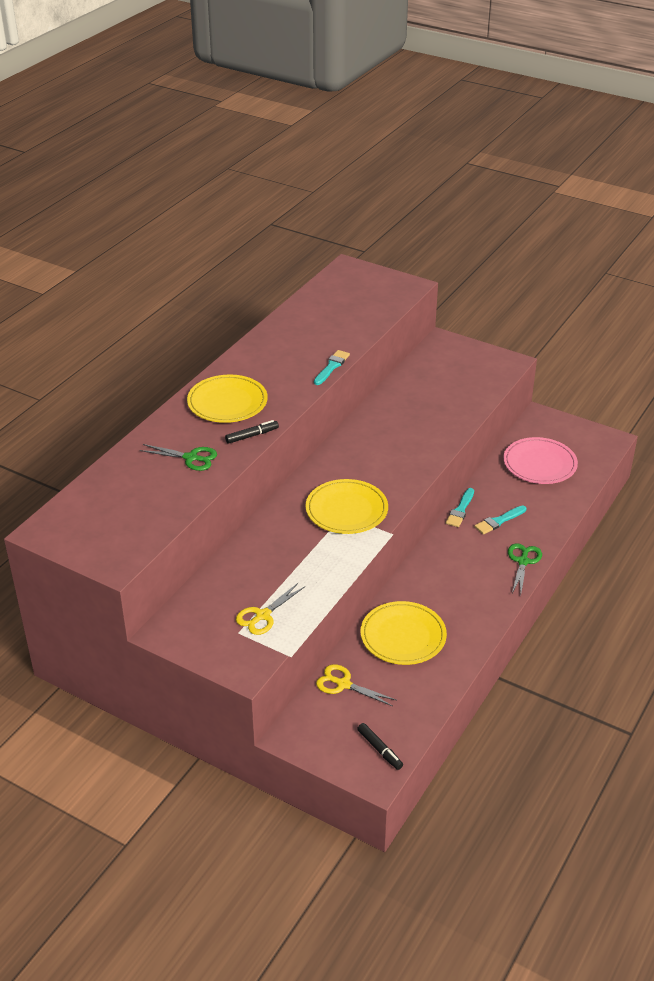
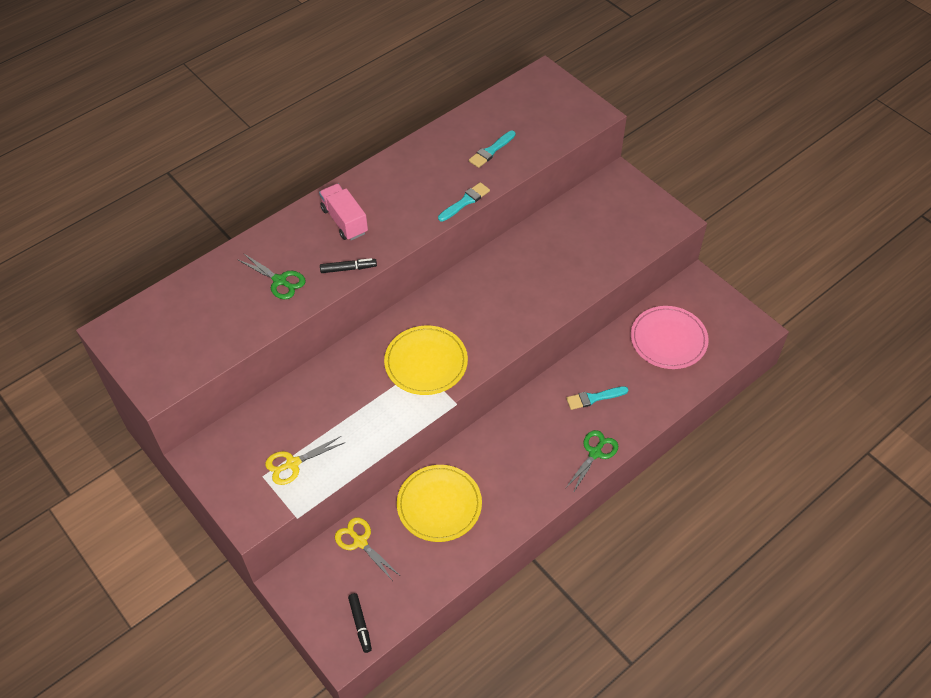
camera: 20 degrees right, 15 degrees up
(227, 402) = (344, 221): yellow plate -> pink truck
(460, 510) = (562, 374): turquoise brush -> turquoise brush (491, 151)

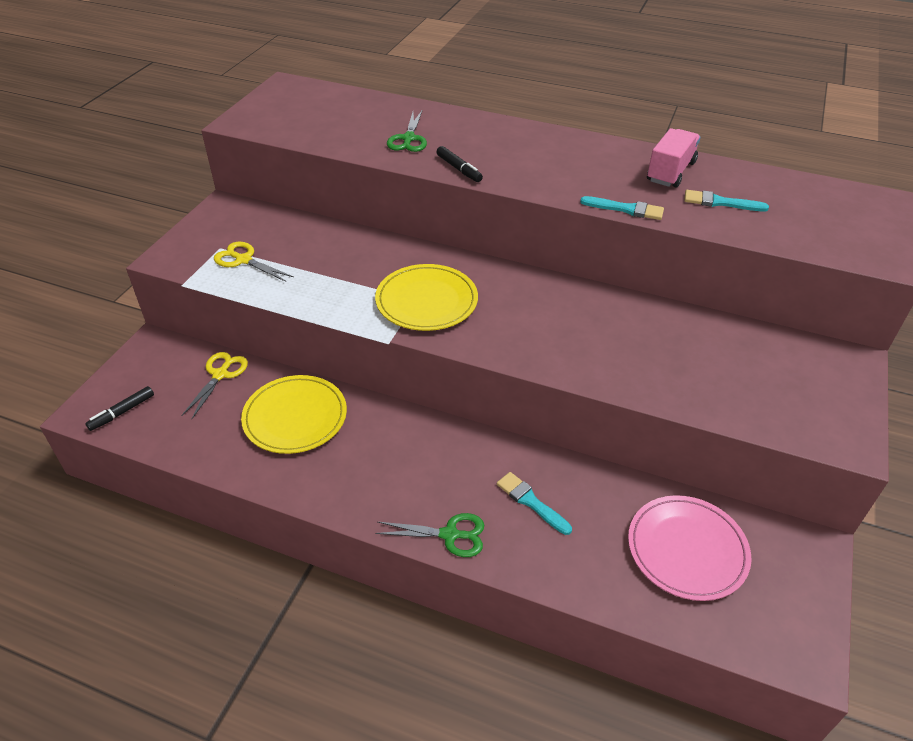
camera: 60 degrees right, 10 degrees down
(344, 221) = (517, 148): pink truck -> pink truck (670, 172)

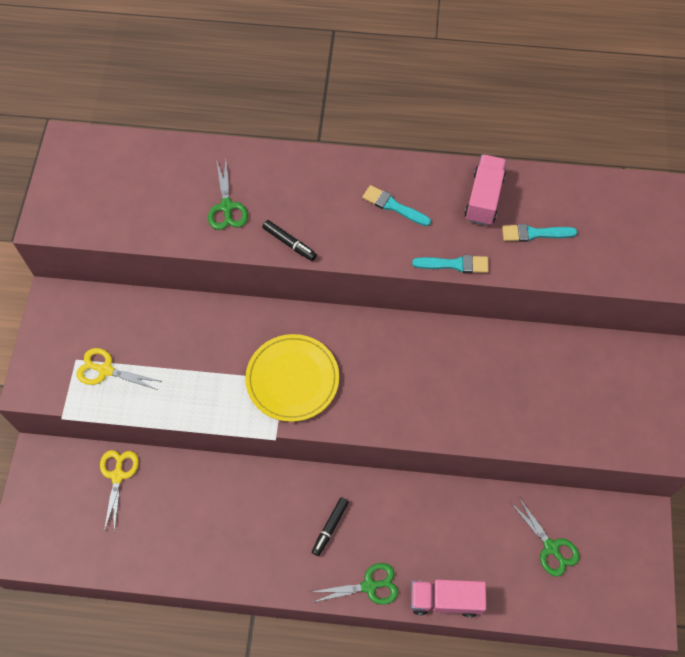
camera: 15 degrees left, 20 degrees up
(122, 412) = (48, 541): black marker -> black marker (330, 527)
(295, 417) = (203, 504): yellow plate -> none
(531, 502) = (424, 536): turquoise brush -> turquoise brush (393, 206)
(538, 572) = (445, 600): none -> pink truck
(687, 549) = (551, 547): pink plate -> green scissors

